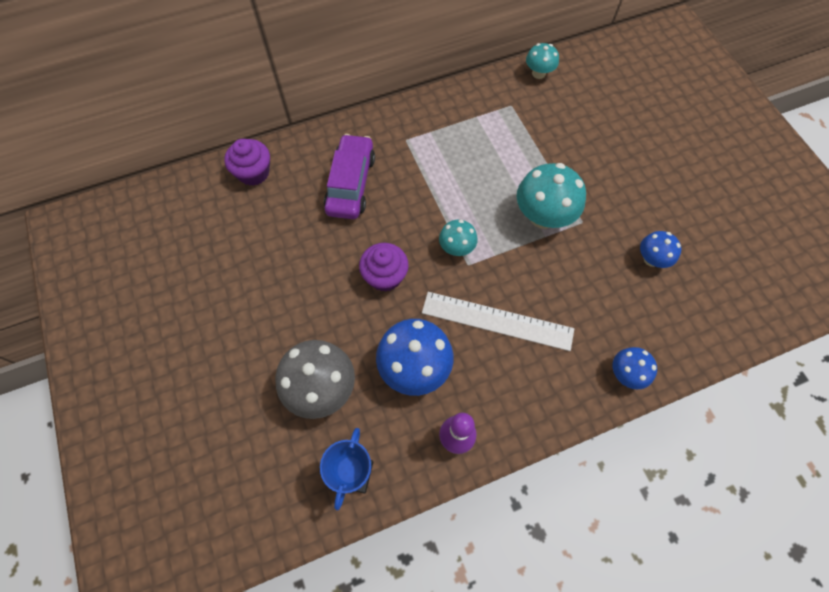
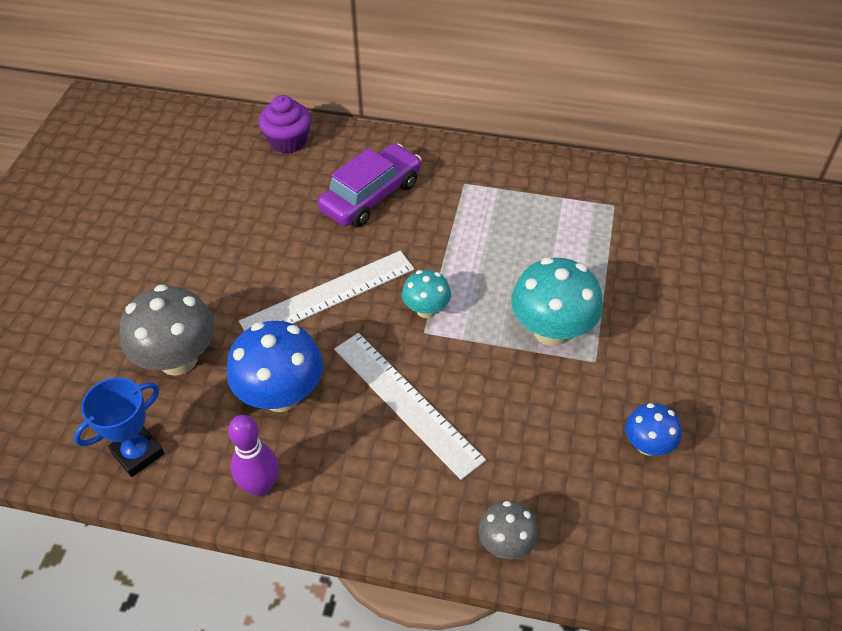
camera: 35 degrees right, 15 degrees down
(385, 276) = (329, 295): purple cupcake -> white ruler
(538, 73) = (676, 189): turquoise mushroom -> none
(626, 374) = (506, 543): blue mushroom -> grey mushroom

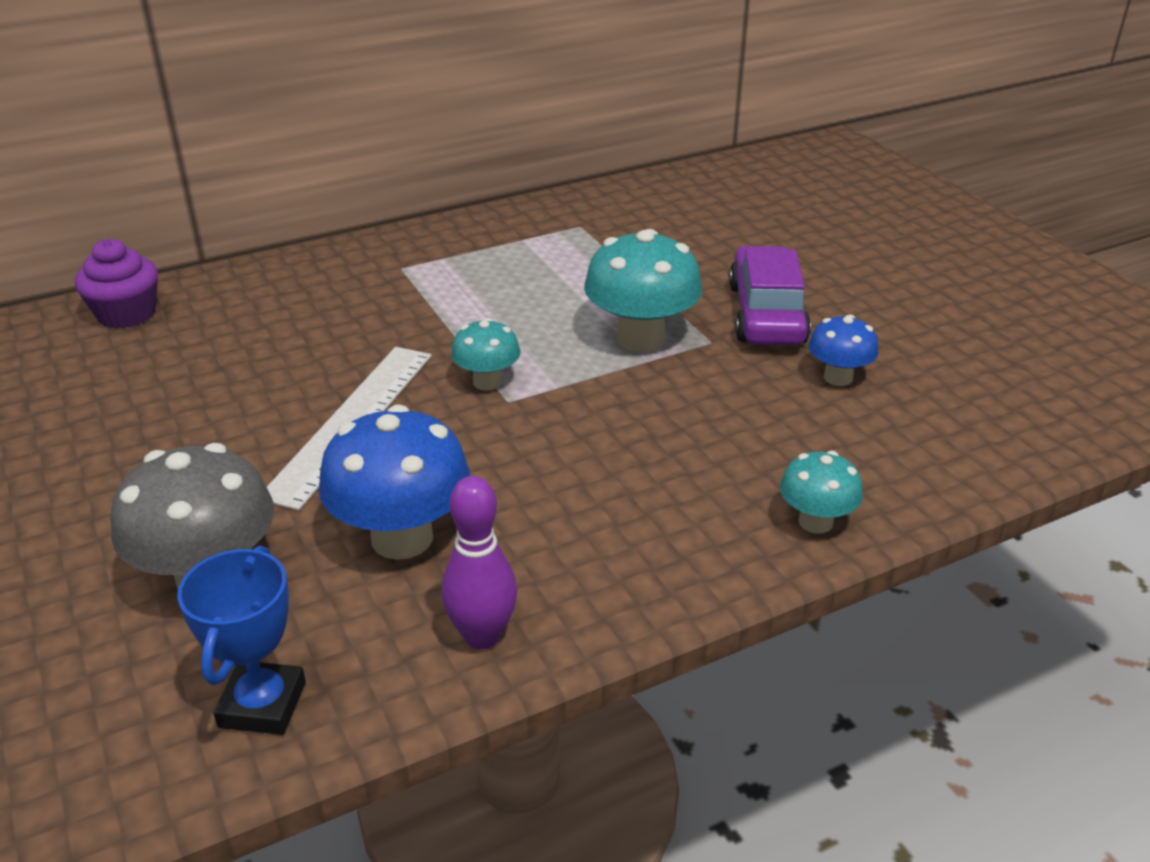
camera: 40 degrees left, 15 degrees down
(371, 196) = (300, 318): purple car -> purple car (766, 314)
(407, 402) = (564, 466): white ruler -> none
(506, 543) = (815, 522): grey mushroom -> turquoise mushroom

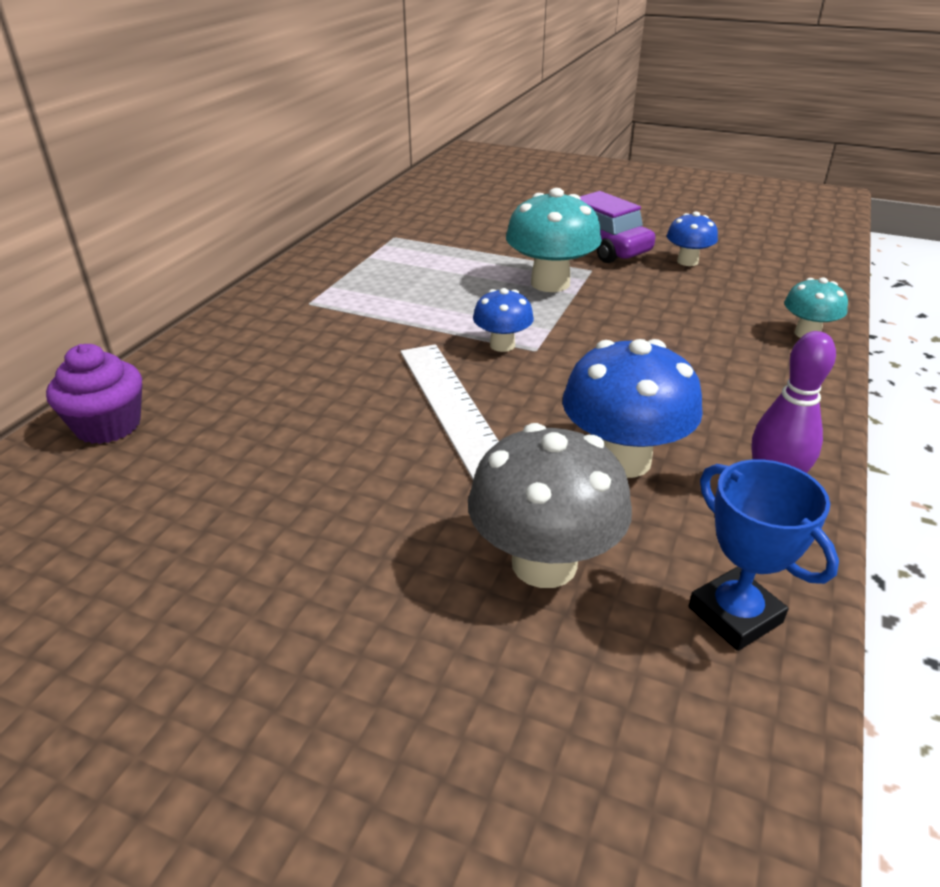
camera: 40 degrees left, 0 degrees up
(487, 382) = (502, 345): turquoise mushroom -> blue mushroom

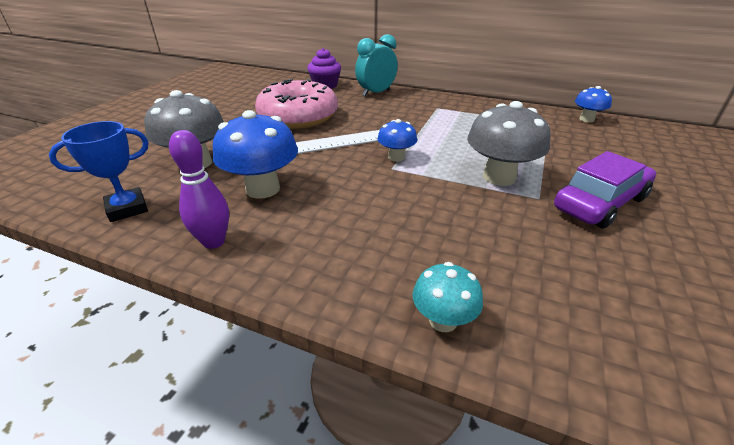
camera: 90 degrees right, 0 degrees up
(203, 358) = (376, 93): none -> turquoise clock
(313, 450) = (298, 117): none -> pink donut
(550, 283) = (499, 177): turquoise mushroom -> grey mushroom
(687, 261) = (599, 259): blue mushroom -> blue mushroom (586, 119)

